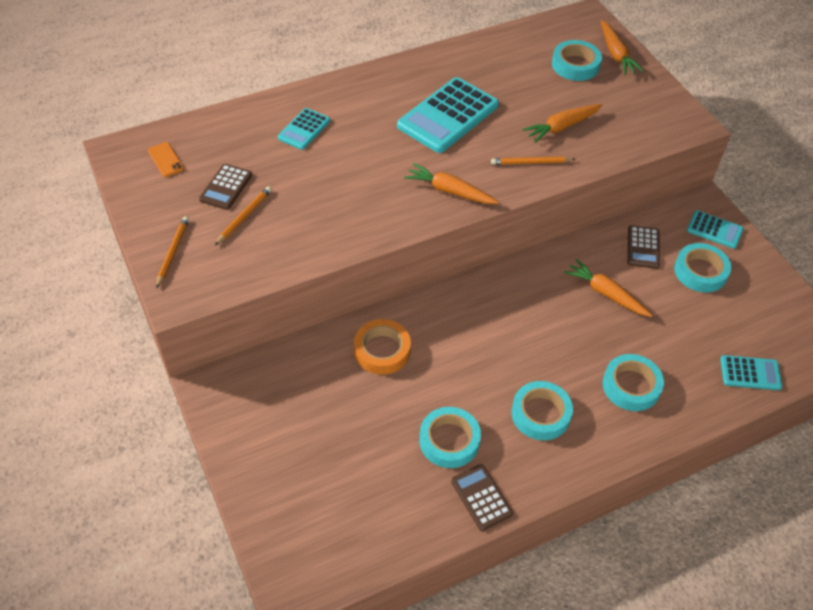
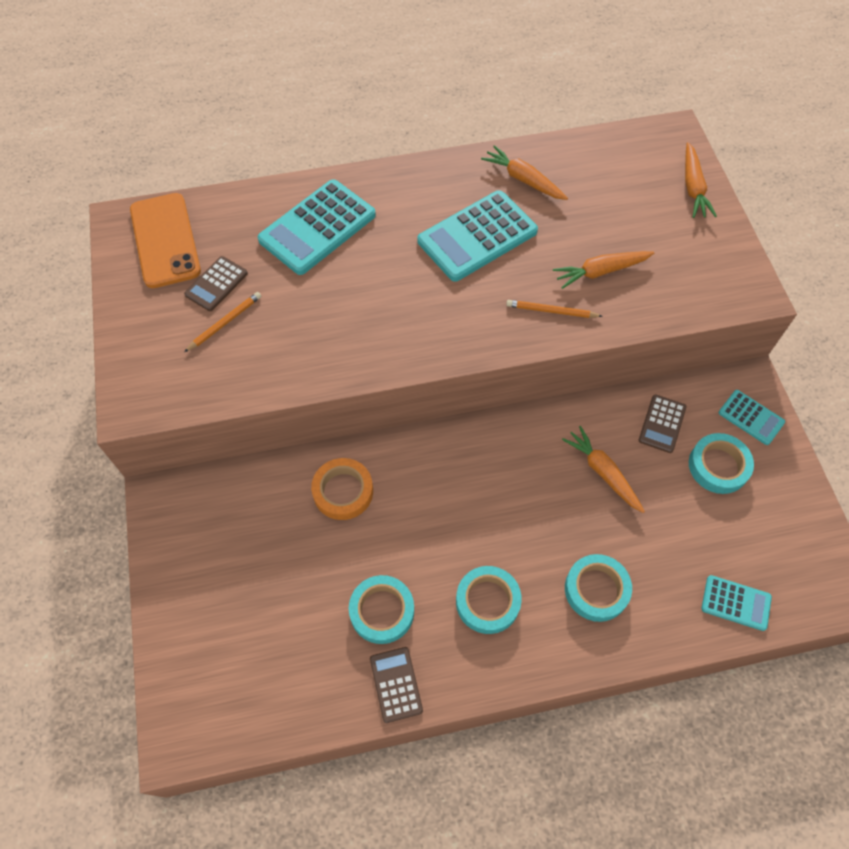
camera: 15 degrees right, 10 degrees up
(166, 160) = (165, 240): orange phone -> orange phone, size x2.29
(173, 252) = (141, 352): orange pencil -> none
(304, 129) = (317, 227): turquoise calculator -> turquoise calculator, size x1.90
(449, 191) = (450, 331): orange carrot -> orange carrot (523, 179)
(575, 65) = (641, 194): turquoise tape -> none

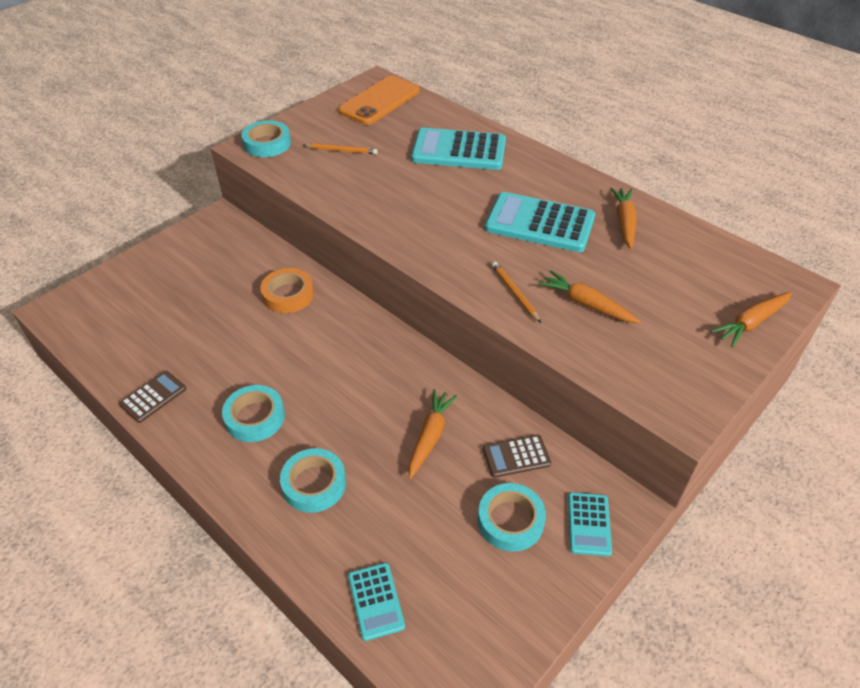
camera: 55 degrees right, 15 degrees down
(216, 284) = (368, 134): brown calculator -> none
(382, 611) = (207, 361): turquoise tape -> turquoise tape (267, 144)

